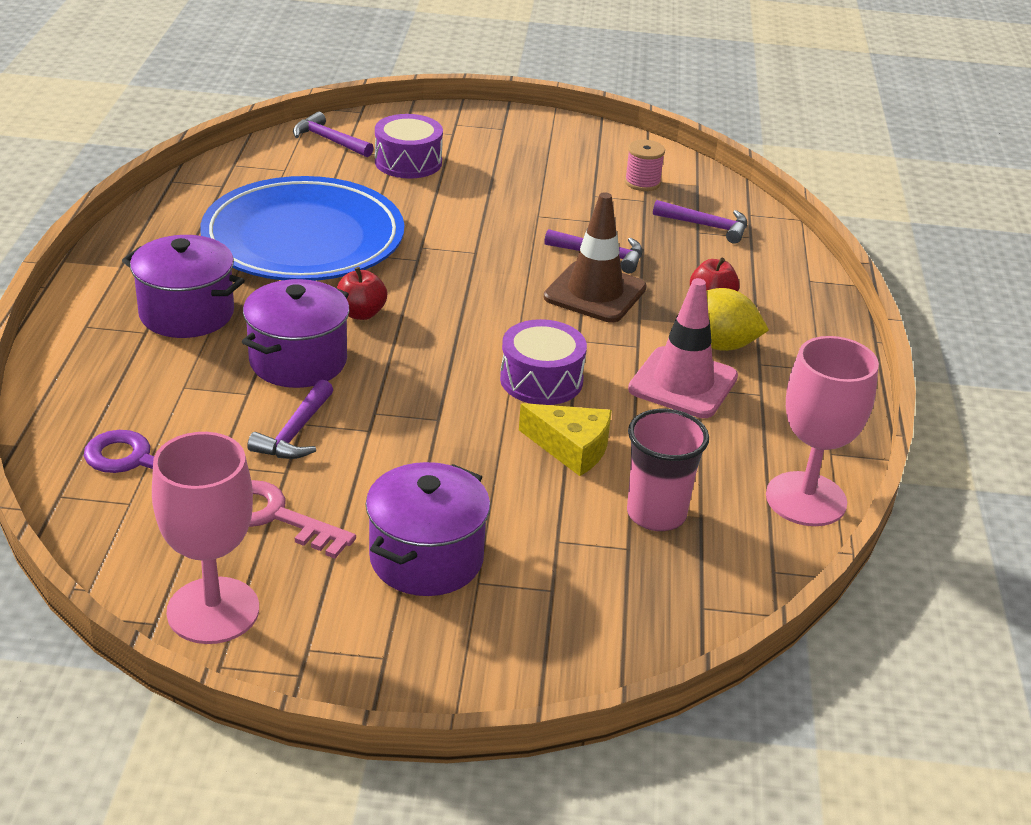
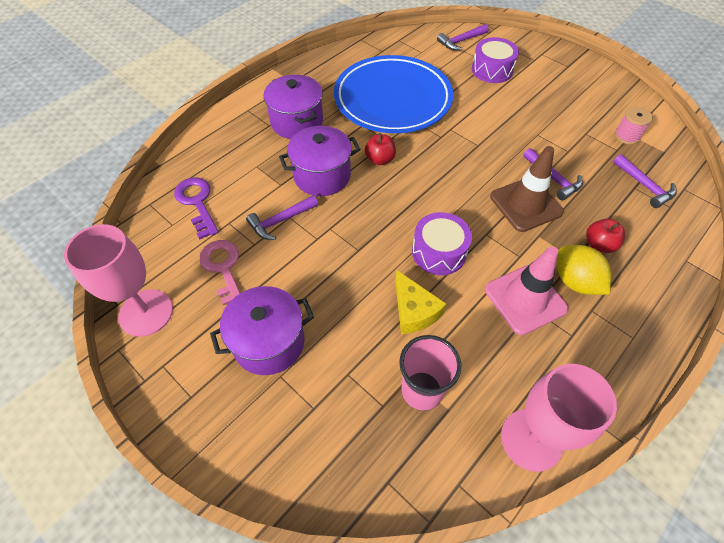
camera: 40 degrees right, 20 degrees up
(329, 140) = (461, 41): purple hammer -> purple hammer turned 105 degrees counterclockwise

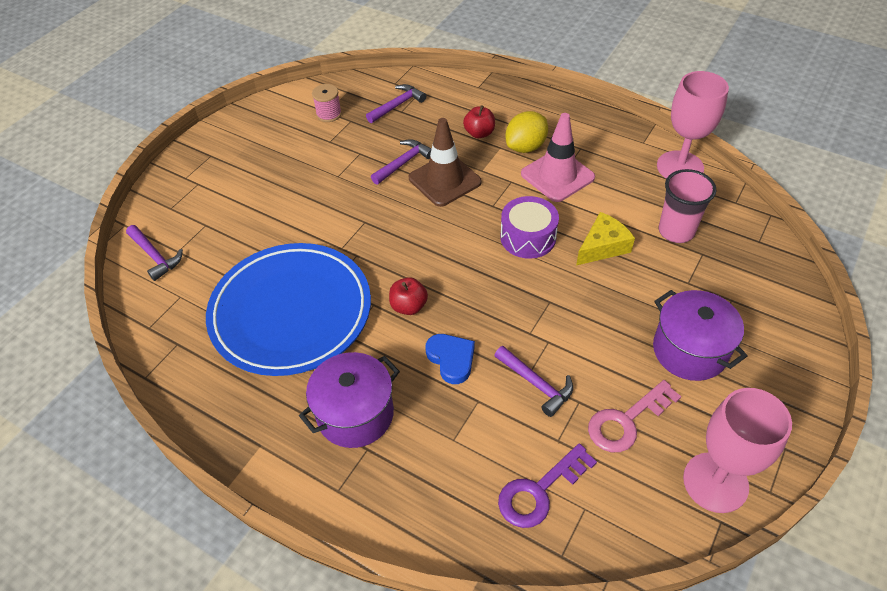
camera: 100 degrees left, 5 degrees down
(322, 176) = (451, 359): purple pot -> blue heart
(492, 70) = (221, 220): purple drum -> none

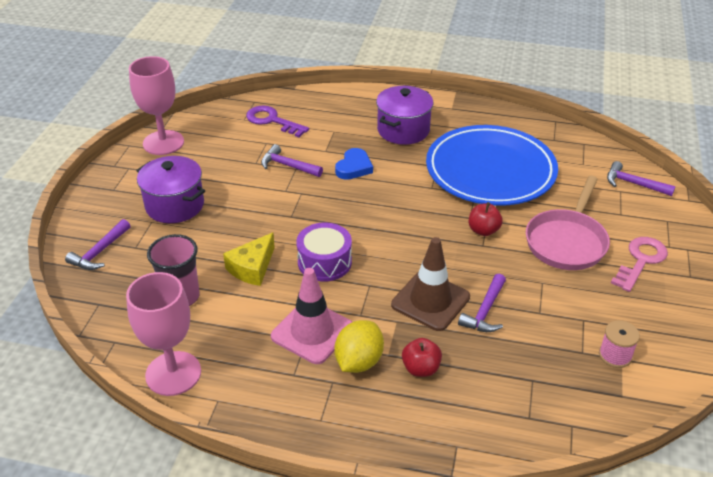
camera: 160 degrees right, 10 degrees down
(283, 208) = (566, 241): none -> pink pan
(397, 105) = (543, 388): purple hammer -> purple hammer (100, 252)
(409, 306) = (403, 191): red apple -> red apple (483, 230)
(451, 359) = (354, 167): blue heart -> blue heart turned 105 degrees counterclockwise
(539, 491) = (272, 121): purple key -> purple key turned 90 degrees counterclockwise
(626, 420) = (221, 159): pink key -> pink key (641, 261)

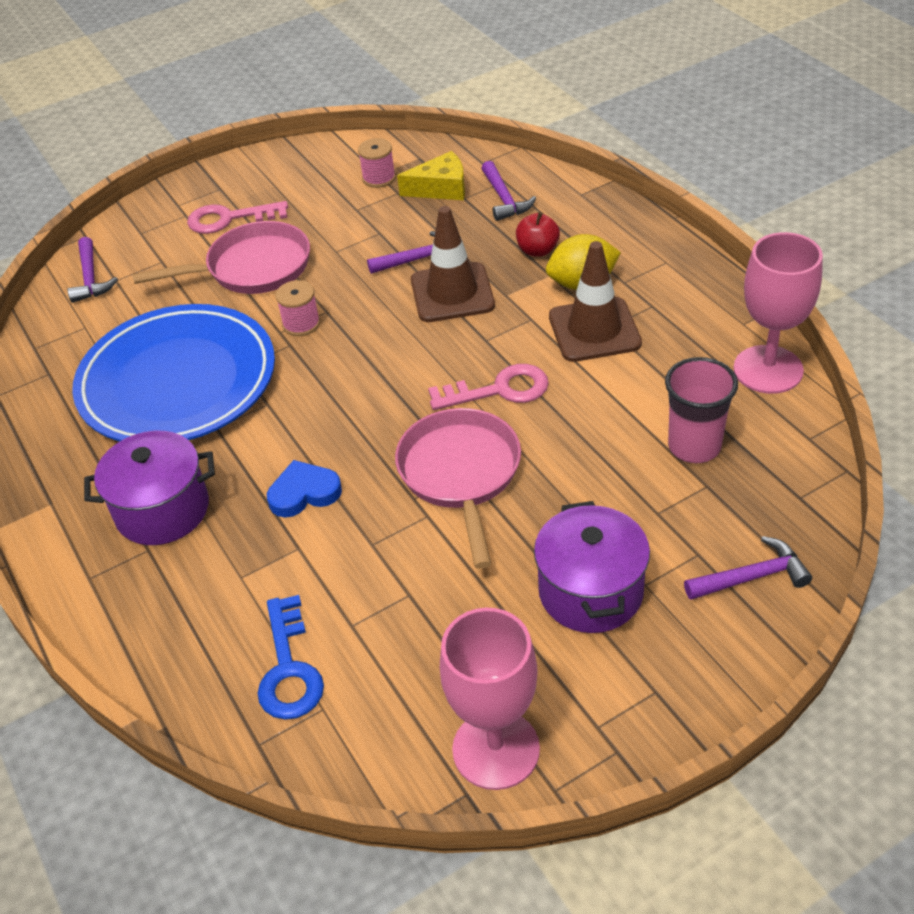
camera: 130 degrees left, 5 degrees up
(252, 268) = (582, 432): yellow cheese -> yellow cheese (441, 188)
(272, 121) = (289, 668): purple key -> blue key
(288, 166) = (375, 556): purple hammer -> purple hammer (504, 199)
(291, 214) = (461, 474): none -> pink pan
(312, 332) = (594, 330): pink traffic cone -> brown traffic cone
(324, 262) = (498, 390): purple drum -> pink key
(483, 230) = (301, 324): red apple -> pink spool

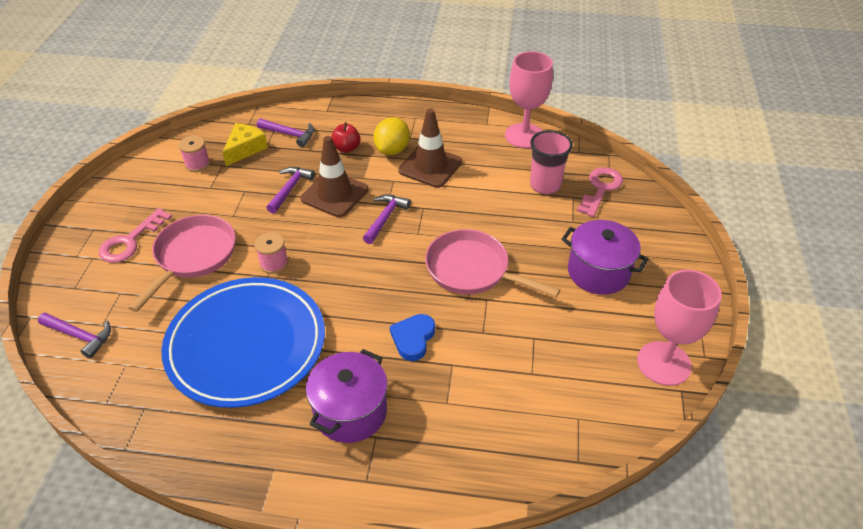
camera: 55 degrees left, 0 degrees up
(289, 668) = (537, 418): blue key -> none
(498, 390) = (429, 221): pink key -> pink key (600, 189)
(751, 577) = (640, 218): purple hammer -> purple hammer (385, 218)

